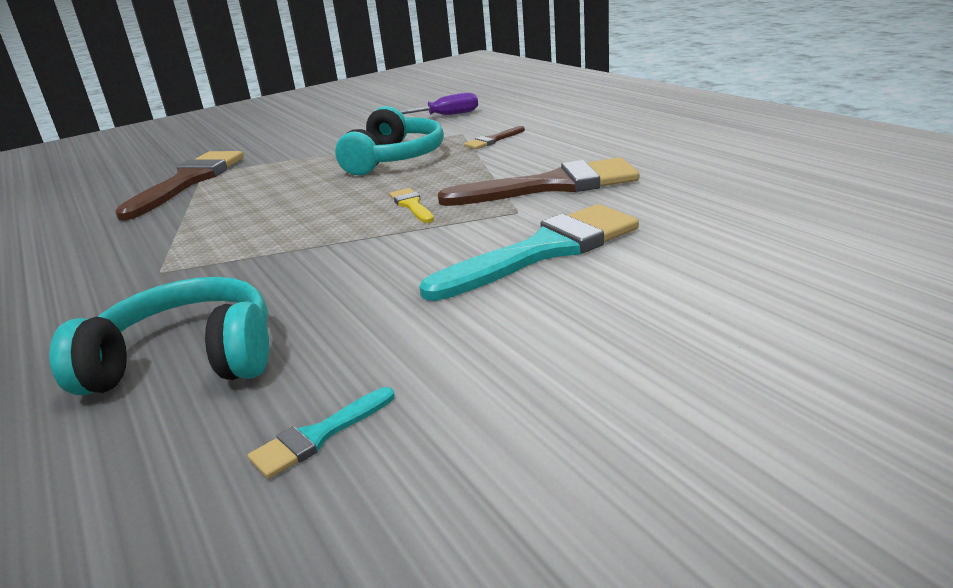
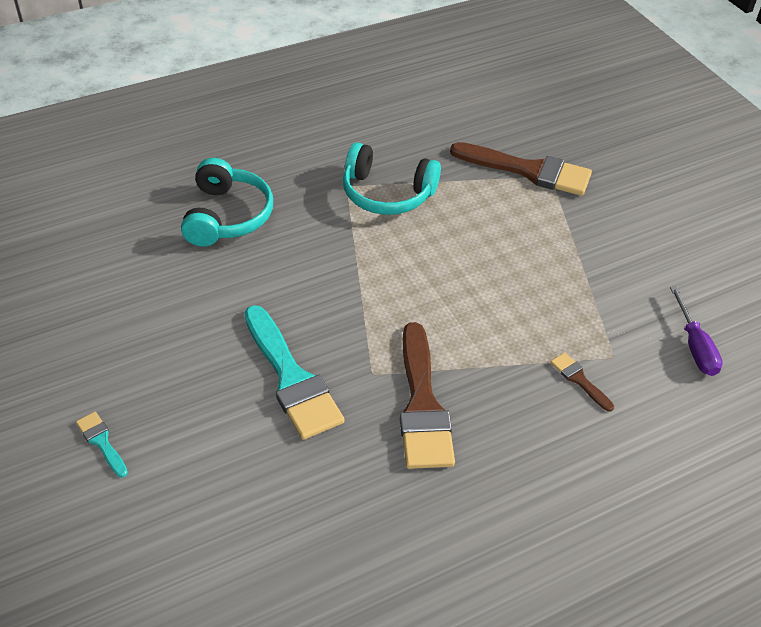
camera: 90 degrees right, 20 degrees up
(318, 436) = (136, 270): turquoise brush -> turquoise brush (101, 442)
(395, 159) = (543, 301): turquoise headphones -> turquoise headphones (387, 193)
(411, 205) = (413, 310): yellow brush -> none

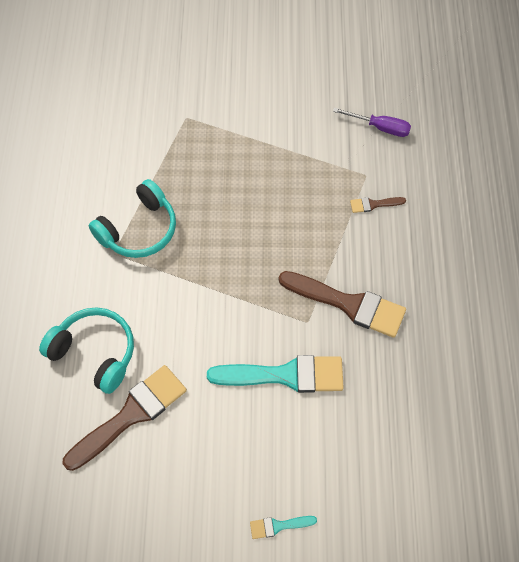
camera: 60 degrees left, 15 degrees up
(528, 171) = (172, 127): brown brush -> brown brush (131, 415)

